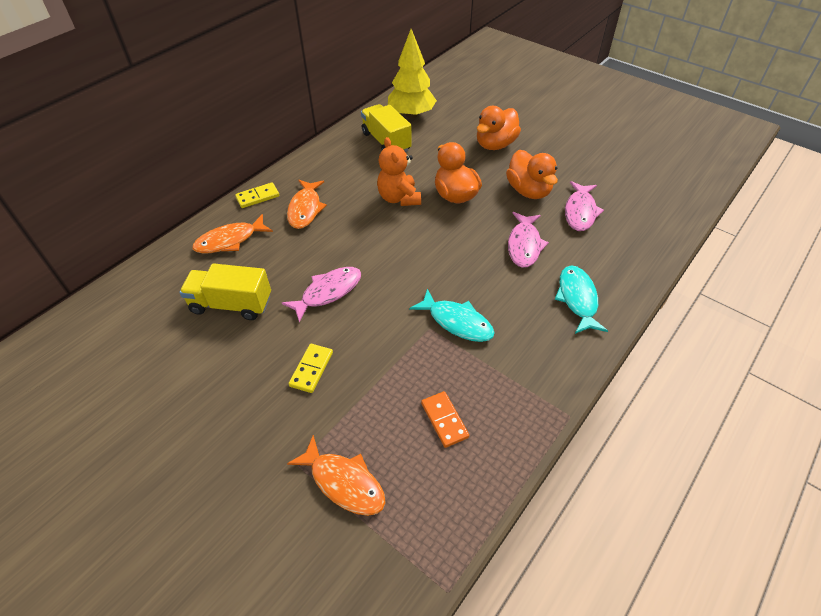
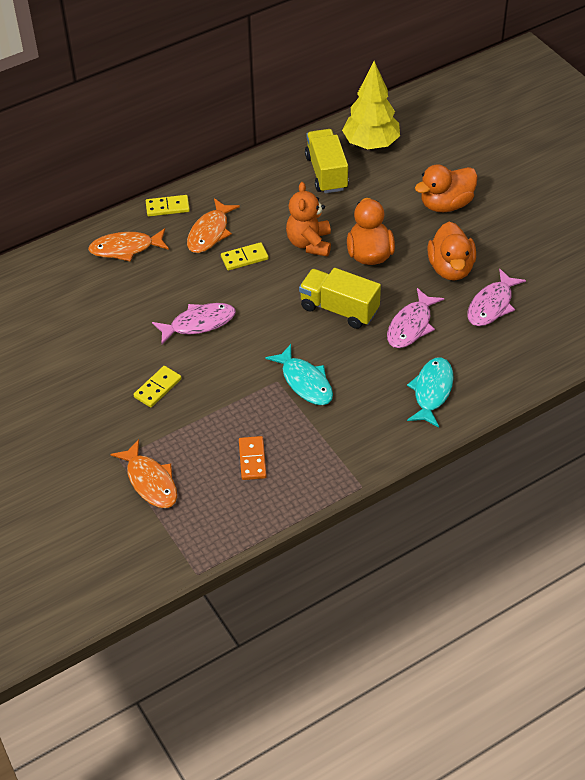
camera: 20 degrees right, 0 degrees up
(231, 304) = (108, 312): yellow truck -> yellow truck (339, 309)
(346, 223) = (244, 258): none -> yellow domino

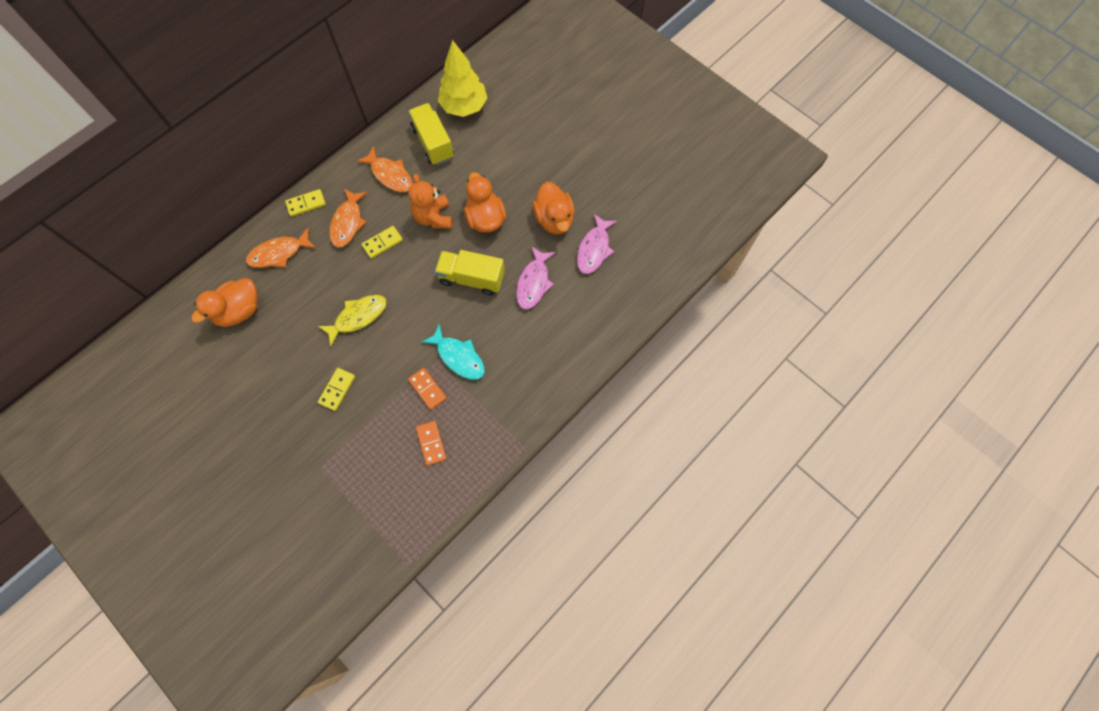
camera: 15 degrees left, 20 degrees up
(150, 481) = (351, 484): orange fish -> orange fish (390, 175)
(199, 323) = (358, 317): pink fish -> yellow fish
(261, 406) = (427, 389): none -> orange domino
(432, 391) = (563, 344): turquoise fish -> none
(446, 204) = (537, 156): orange duck -> orange duck (239, 311)

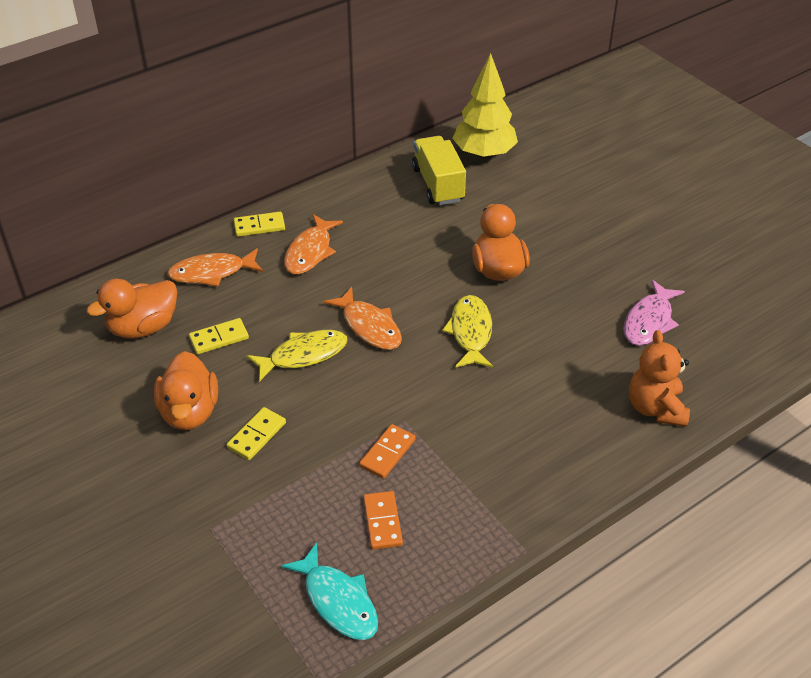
camera: 10 degrees right, 25 degrees down
(382, 243) = (353, 279): yellow domino -> yellow domino (219, 338)
(390, 175) = (375, 210): orange fish -> orange fish (369, 326)
(427, 389) = (387, 453): orange domino -> orange domino turned 60 degrees clockwise
(433, 217) = (427, 260): orange teddy bear -> orange teddy bear (655, 408)
(458, 357) = (439, 420): turquoise fish -> turquoise fish (338, 601)
(472, 278) = (470, 332): yellow truck -> yellow fish
(533, 283) = (558, 348): pink fish -> none
(554, 219) = (594, 282): orange duck -> orange duck (190, 412)

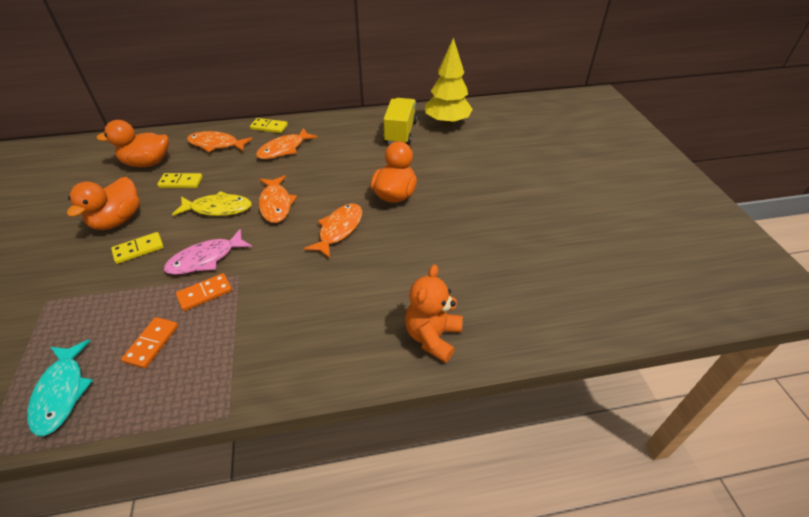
camera: 25 degrees right, 0 degrees up
(470, 332) = (339, 230): yellow fish -> orange fish
(649, 321) = (480, 266): pink fish -> pink fish (206, 259)

